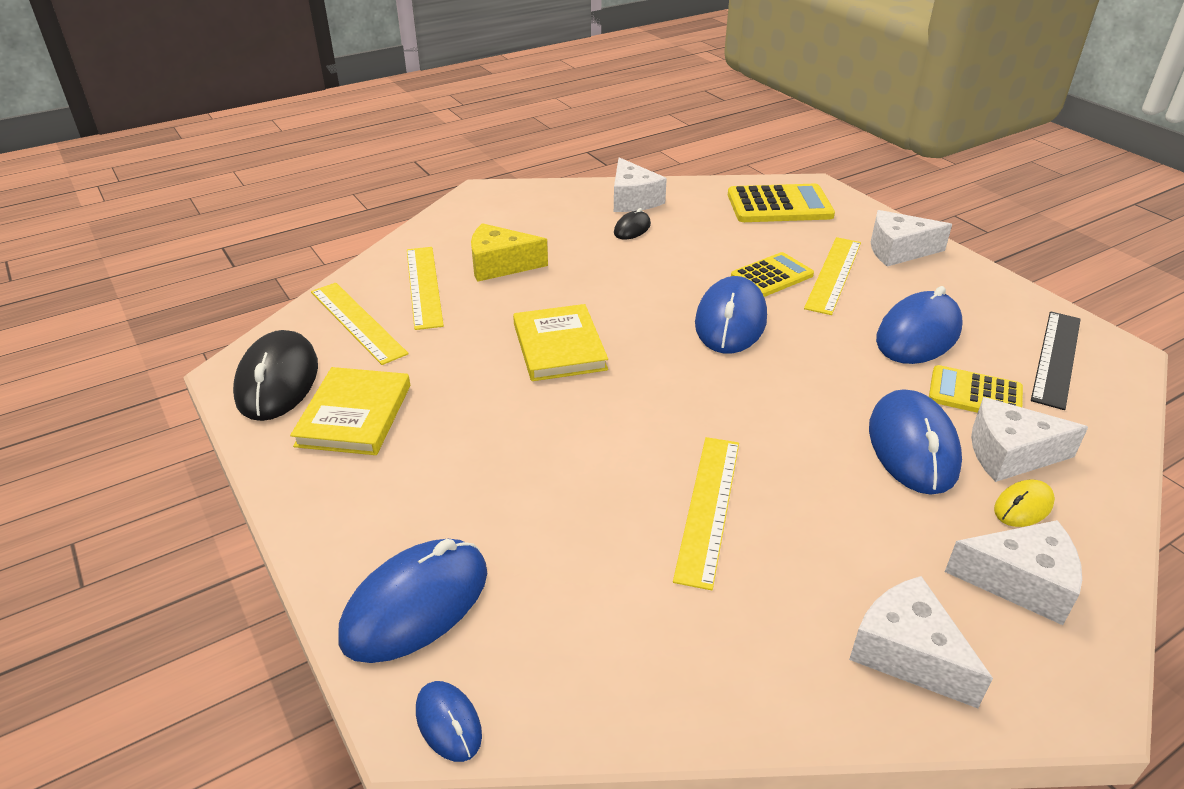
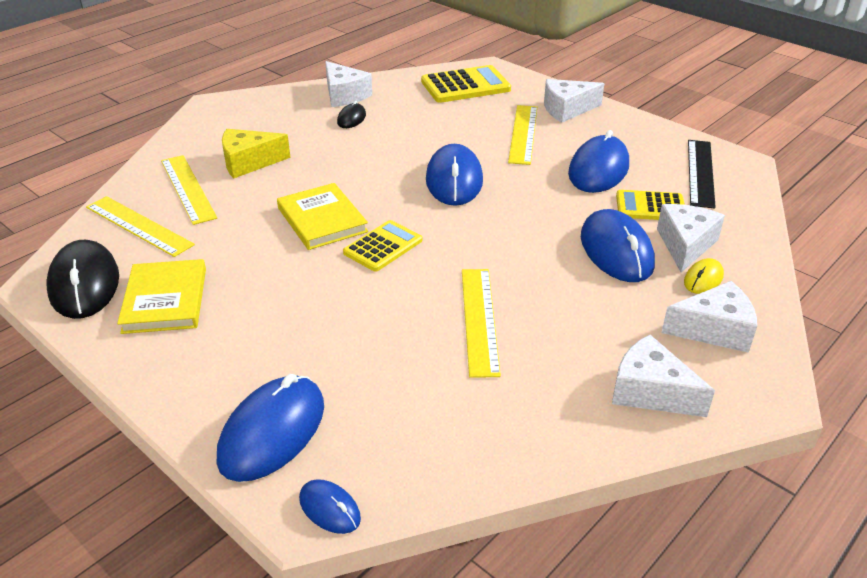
camera: 15 degrees left, 0 degrees up
(772, 276) = (476, 141): yellow calculator -> yellow calculator (383, 247)
(1010, 454) = (685, 245): white cheese -> white cheese turned 120 degrees clockwise

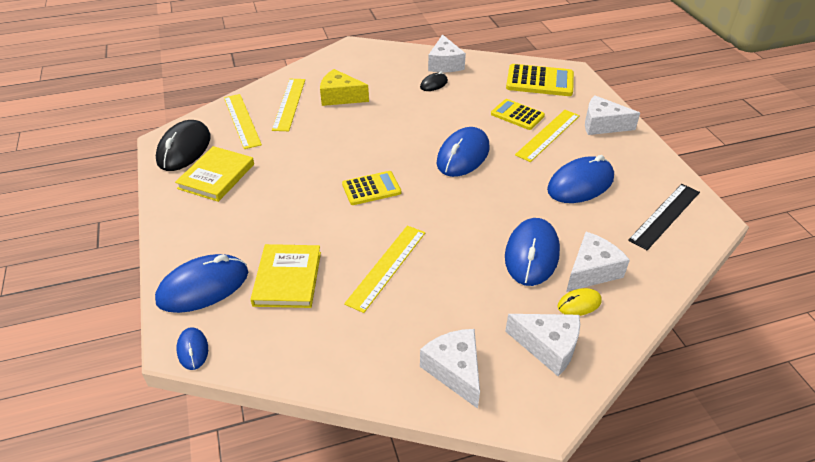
camera: 30 degrees right, 5 degrees up
(322, 220) = (350, 155): yellow book -> yellow book (288, 278)
(650, 207) = (593, 229): yellow calculator -> yellow calculator (517, 115)

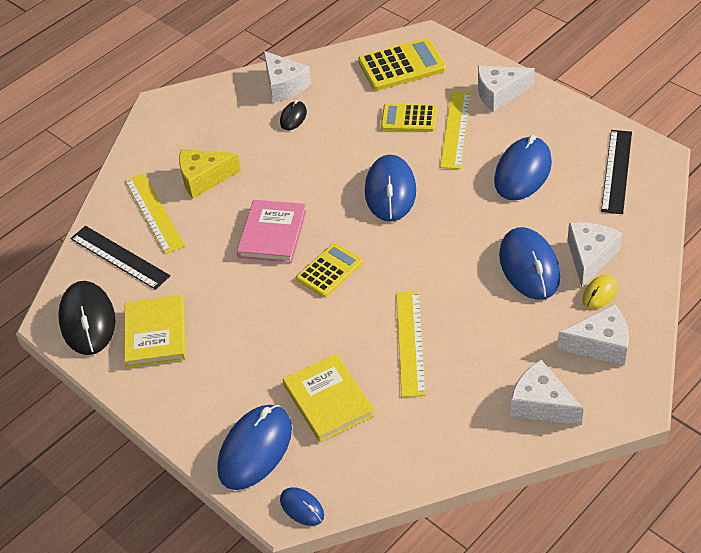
camera: 25 degrees left, 5 degrees up
(242, 120) = (119, 257): yellow ruler -> black ruler
(353, 148) = (272, 234): none -> pink book

